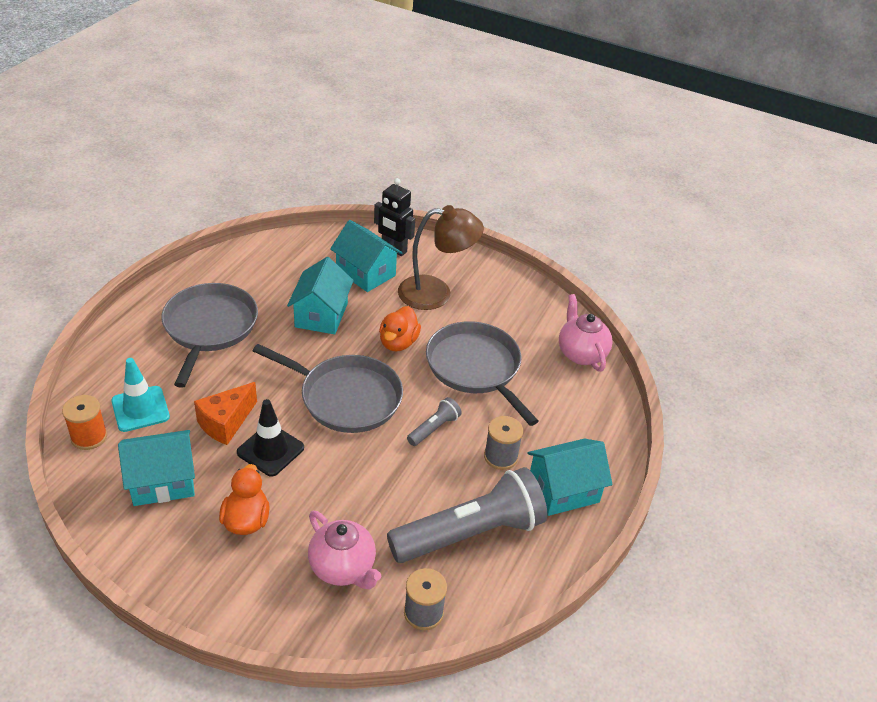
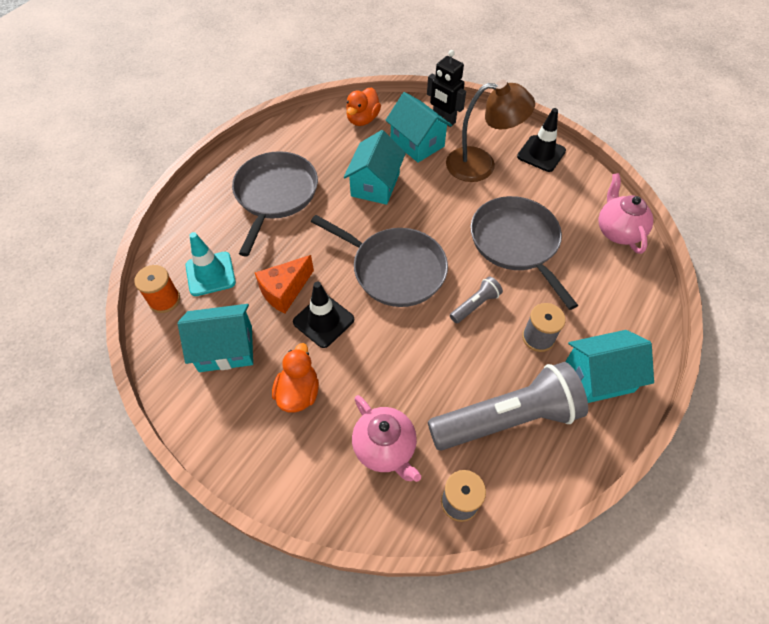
camera: 10 degrees right, 15 degrees up
(398, 343) = (444, 215): orange duck -> orange duck (362, 119)
(500, 281) = (541, 154): none -> black traffic cone

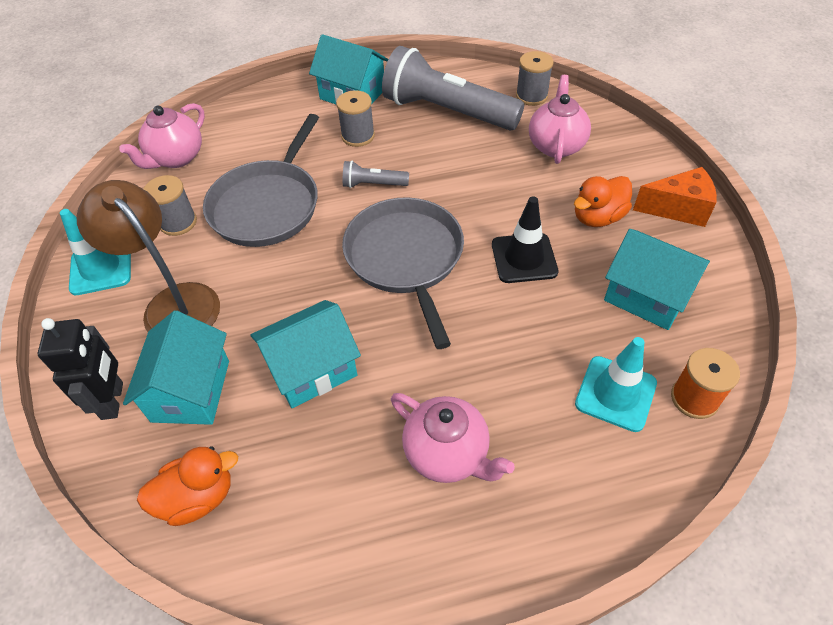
camera: 135 degrees left, 5 degrees down
(275, 195) = (447, 453): grey pan -> pink teapot
(285, 291) = (540, 312): orange cheese -> orange cheese (678, 209)
(541, 154) = (101, 268): black traffic cone -> turquoise traffic cone
(546, 199) = (178, 222): none -> grey spool

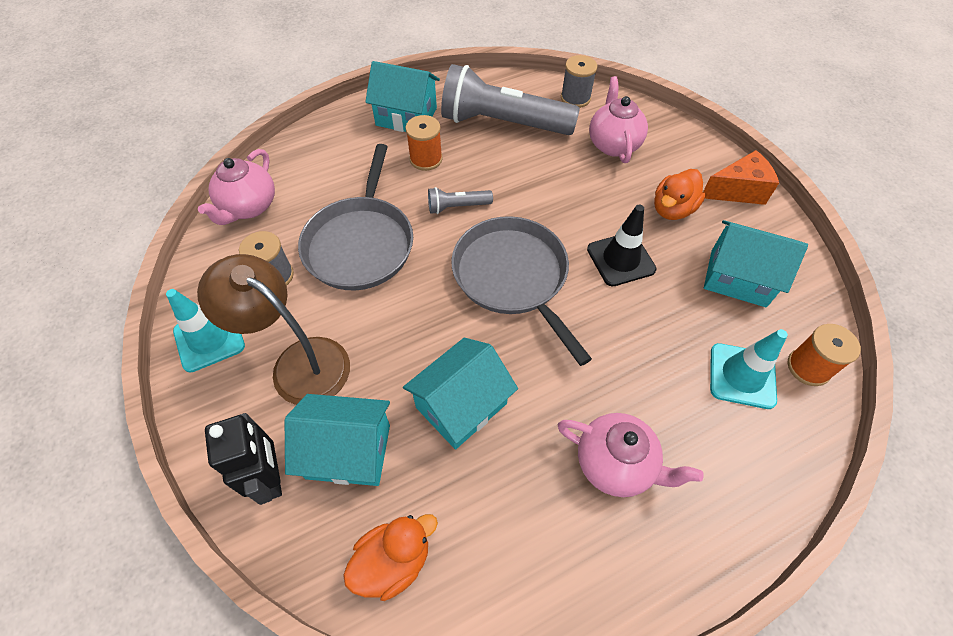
camera: 15 degrees left, 5 degrees up
(191, 391) = (348, 451): turquoise house -> turquoise house turned 75 degrees counterclockwise
(358, 136) = (426, 159): grey spool -> orange spool

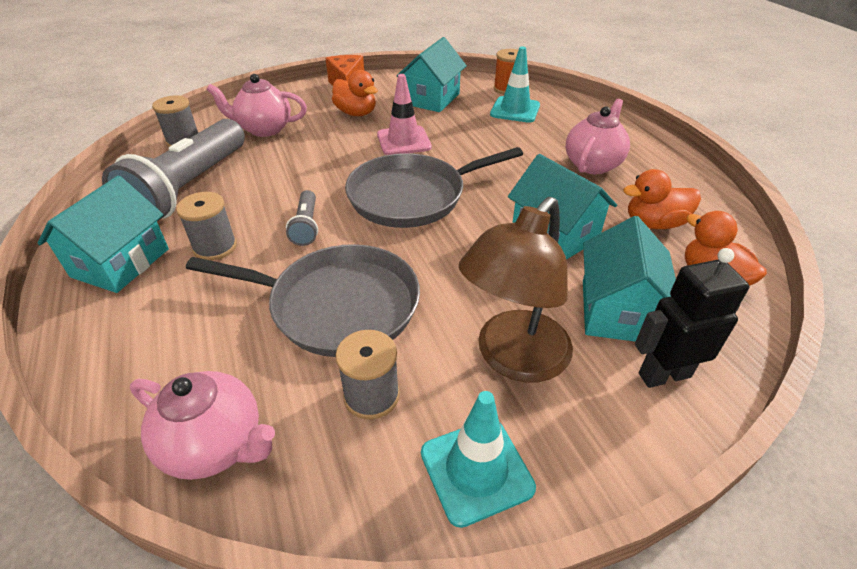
camera: 85 degrees left, 15 degrees down
(426, 159) = (215, 247): orange spool -> grey spool
(491, 519) = (654, 223): none -> orange duck
(620, 259) = (403, 141): black traffic cone -> pink traffic cone

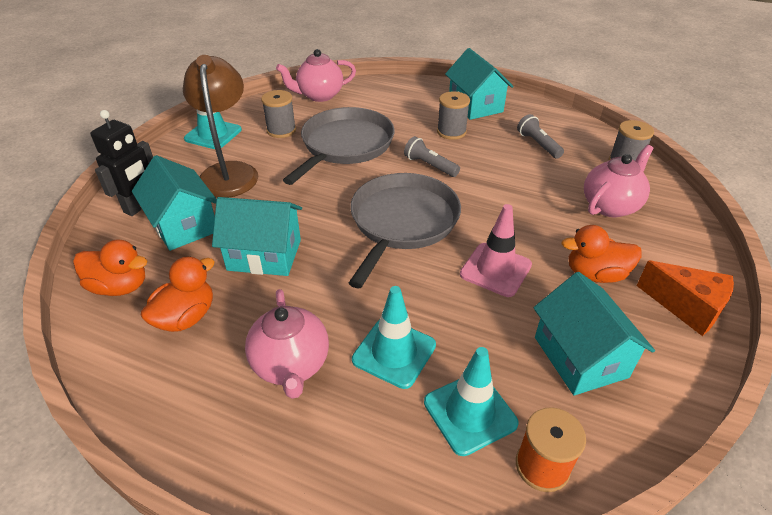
camera: 135 degrees right, 0 degrees up
(190, 187) = (538, 144): grey flashlight -> grey flashlight, size x0.44
(337, 306) = (345, 145): grey pan -> grey pan turned 150 degrees clockwise
(523, 141) = (394, 352): none -> turquoise traffic cone

